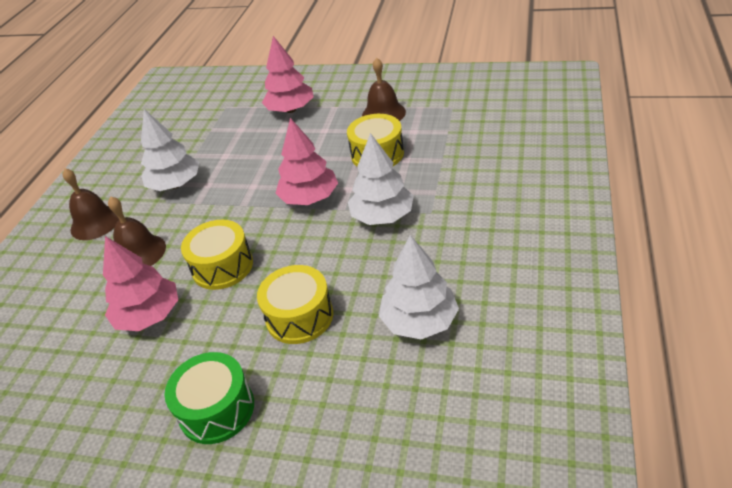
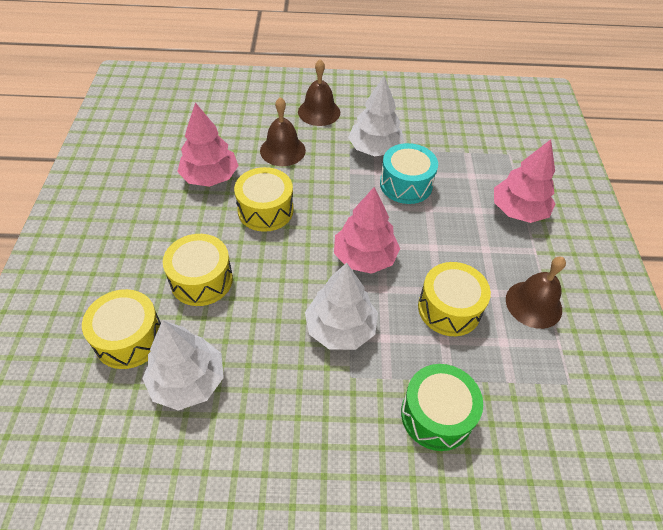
camera: 70 degrees right, 10 degrees up
(217, 409) = (110, 244): green drum -> green drum (436, 415)
(233, 168) = (406, 184): none -> turquoise drum
(360, 375) = (129, 338): none -> yellow drum

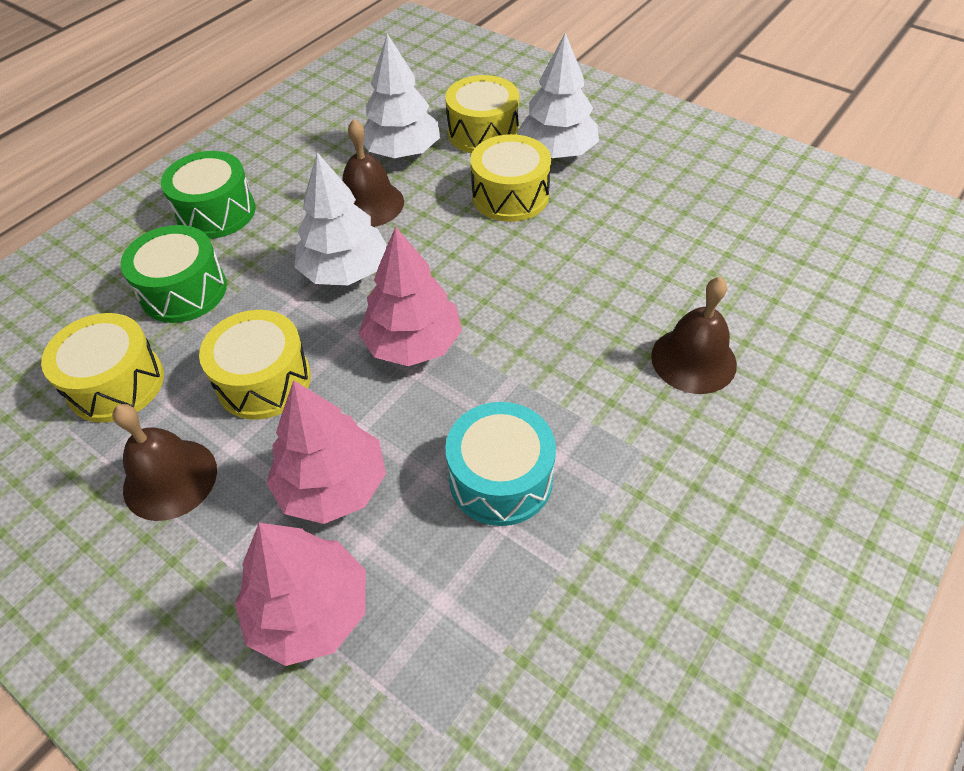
camera: 130 degrees right, 0 degrees up
(210, 177) = (682, 259): pink tree -> pink tree (332, 485)
(265, 210) = (576, 287): yellow drum -> yellow drum (116, 384)
(319, 112) = (777, 462): brown bell -> brown bell (369, 204)
(352, 469) = (216, 212): none -> green drum
(374, 149) = (617, 488): white tree -> white tree (557, 152)

